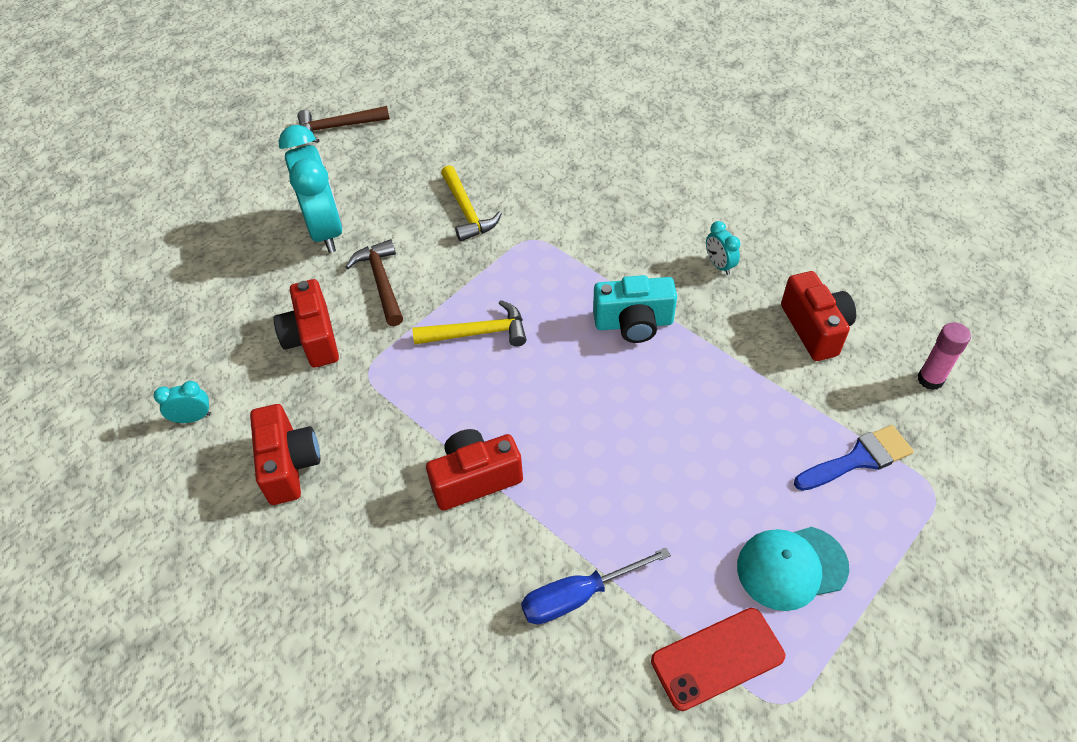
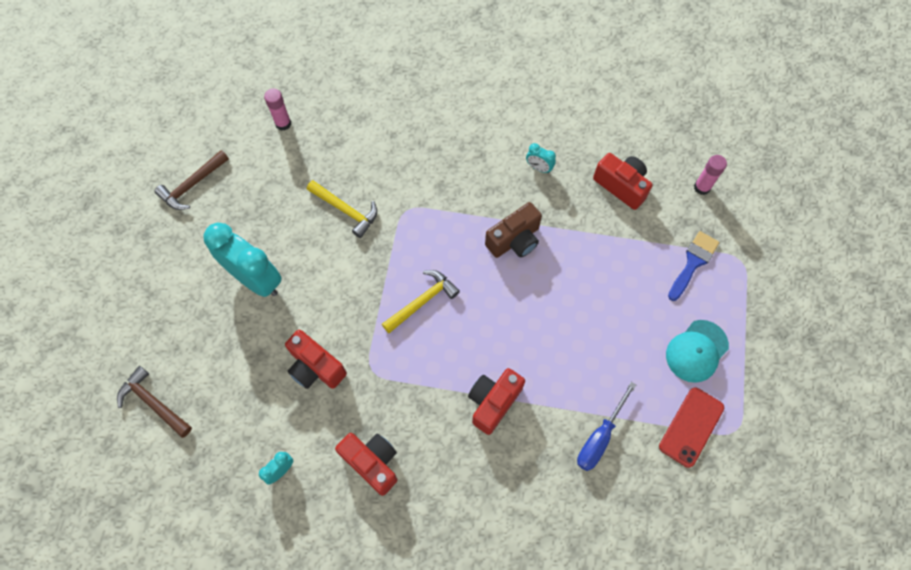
camera: 35 degrees left, 15 degrees up
(381, 282) = (329, 298): brown hammer -> brown hammer (153, 403)
(467, 112) = (283, 123): none -> pink glue stick
(634, 323) = (514, 240): turquoise camera -> brown camera

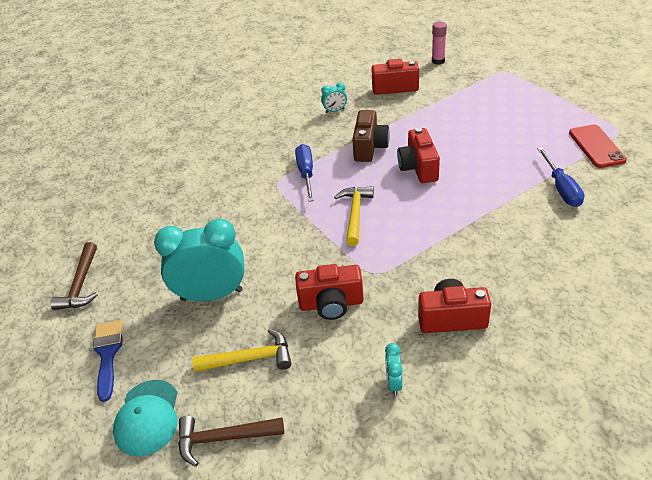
camera: 40 degrees left, 25 degrees down
(283, 123) = (119, 204): pink glue stick -> none
(346, 210) = (233, 212): yellow hammer -> yellow hammer (250, 358)
(437, 221) = (306, 173): none -> blue screwdriver
(493, 402) = (477, 223): red camera -> red camera (418, 168)
(693, 262) = (482, 88): blue brush -> blue brush (108, 354)
(696, 351) = (545, 117): turquoise cap -> turquoise cap (147, 417)

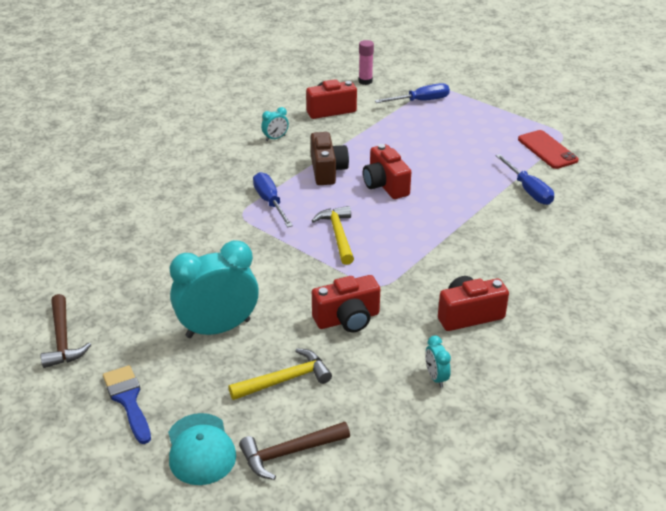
camera: 20 degrees left, 5 degrees down
(484, 84) = (420, 101): none -> blue screwdriver

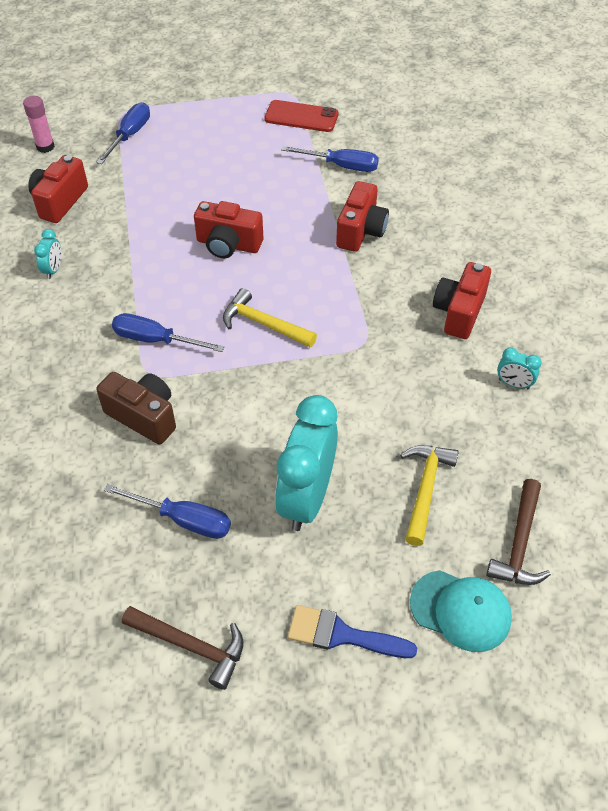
camera: 50 degrees left, 15 degrees up
(148, 287) = (183, 519): none -> blue screwdriver
(327, 171) = (157, 268): brown camera -> brown camera (144, 416)
(347, 319) = (387, 394): red camera -> red camera (361, 231)

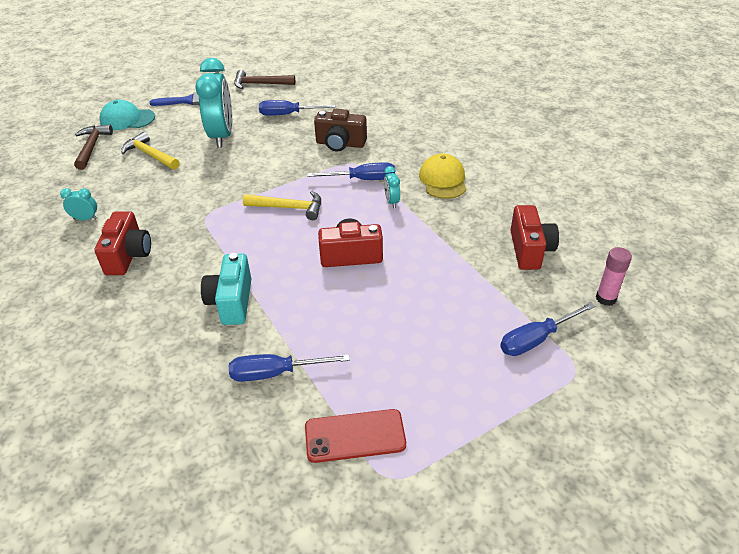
camera: 160 degrees right, 10 degrees down
(53, 270) = (477, 200): turquoise clock -> turquoise clock (391, 202)
(64, 309) = (443, 180): none -> yellow cap
(130, 135) = (536, 339): blue screwdriver -> blue screwdriver turned 60 degrees clockwise
(361, 231) = (231, 302): red camera -> turquoise camera
(425, 489) = (150, 155): yellow hammer -> yellow hammer turned 135 degrees clockwise

